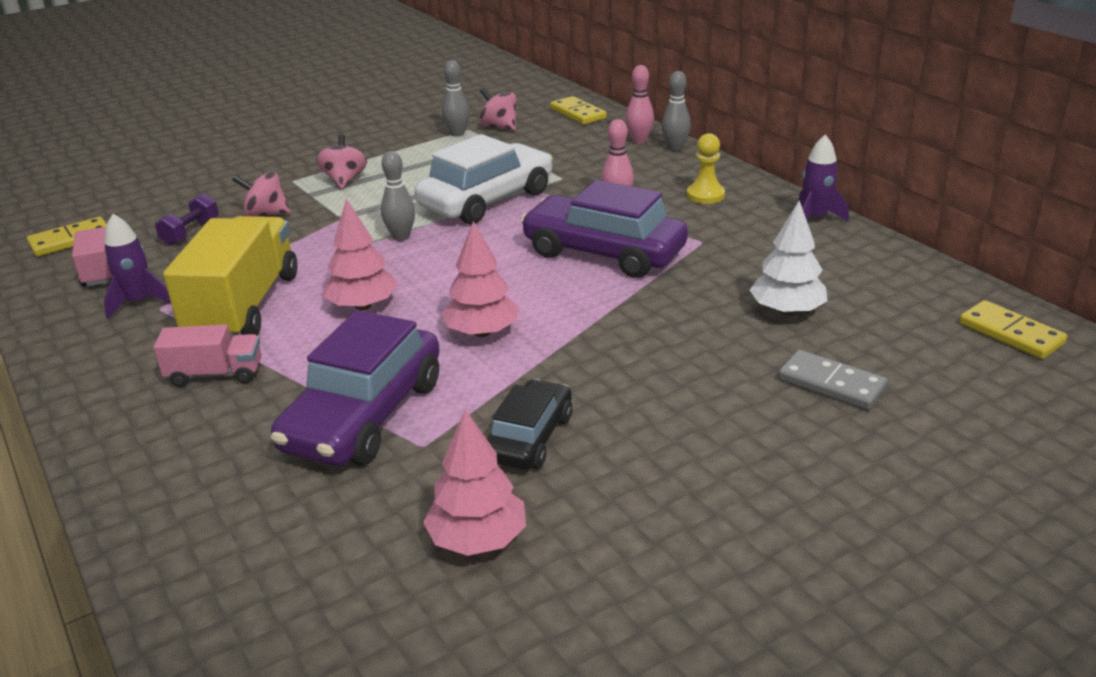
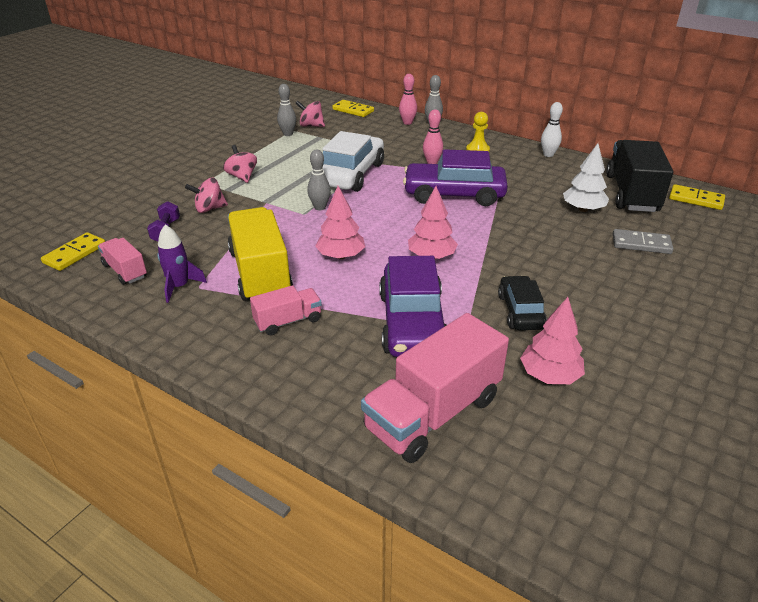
camera: 25 degrees left, 5 degrees up
(268, 542) = (433, 413): none -> pink truck
(814, 219) = (548, 155): purple rocket -> white bowling pin
(898, 302) = (631, 193): none -> black truck

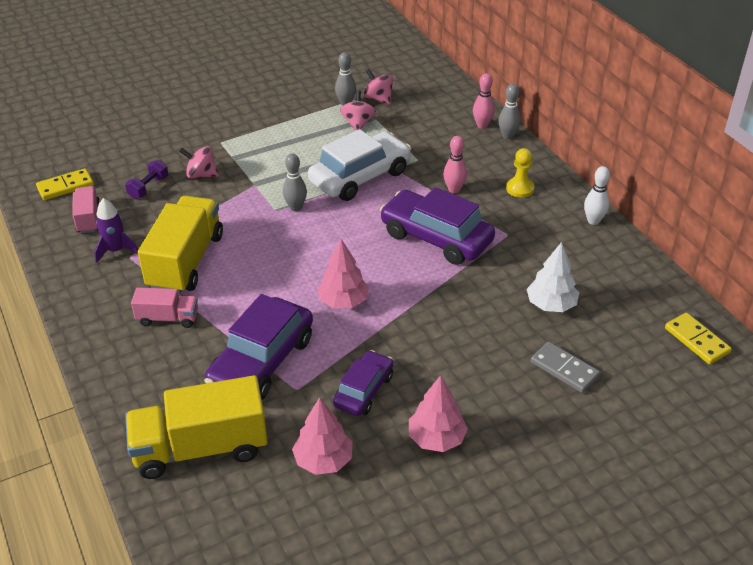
camera: 30 degrees right, 5 degrees up
(242, 177) = (258, 146): pink spinning top -> pink spinning top (358, 123)
(341, 256) = (266, 269): pink tree -> pink tree (436, 438)
(353, 110) = (440, 89): yellow domino -> none
(433, 413) = (201, 448): pink truck -> yellow truck
(520, 311) = (363, 390): black car -> purple car
(631, 193) = (629, 305): black truck -> none

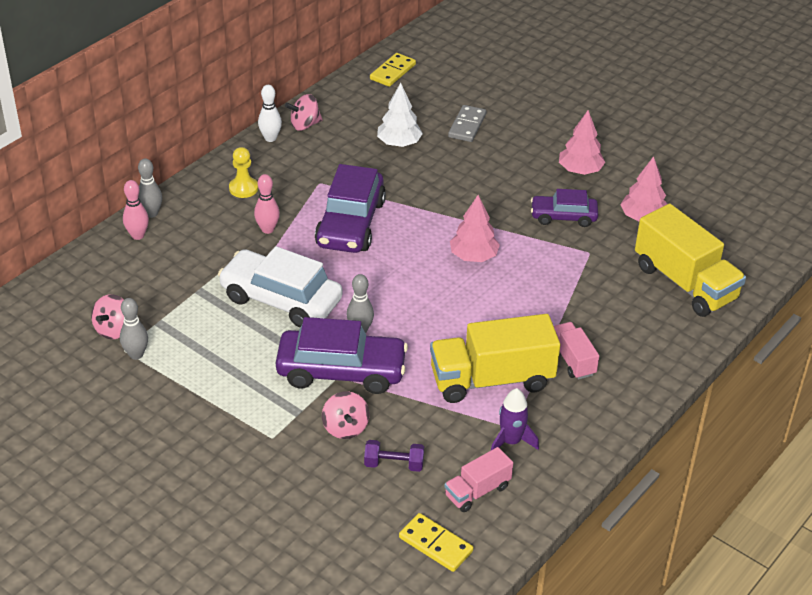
camera: 115 degrees left, 0 degrees up
(262, 362) = (577, 281): purple car -> purple car (341, 371)
(358, 123) = (177, 331): pink spinning top -> pink spinning top (304, 125)

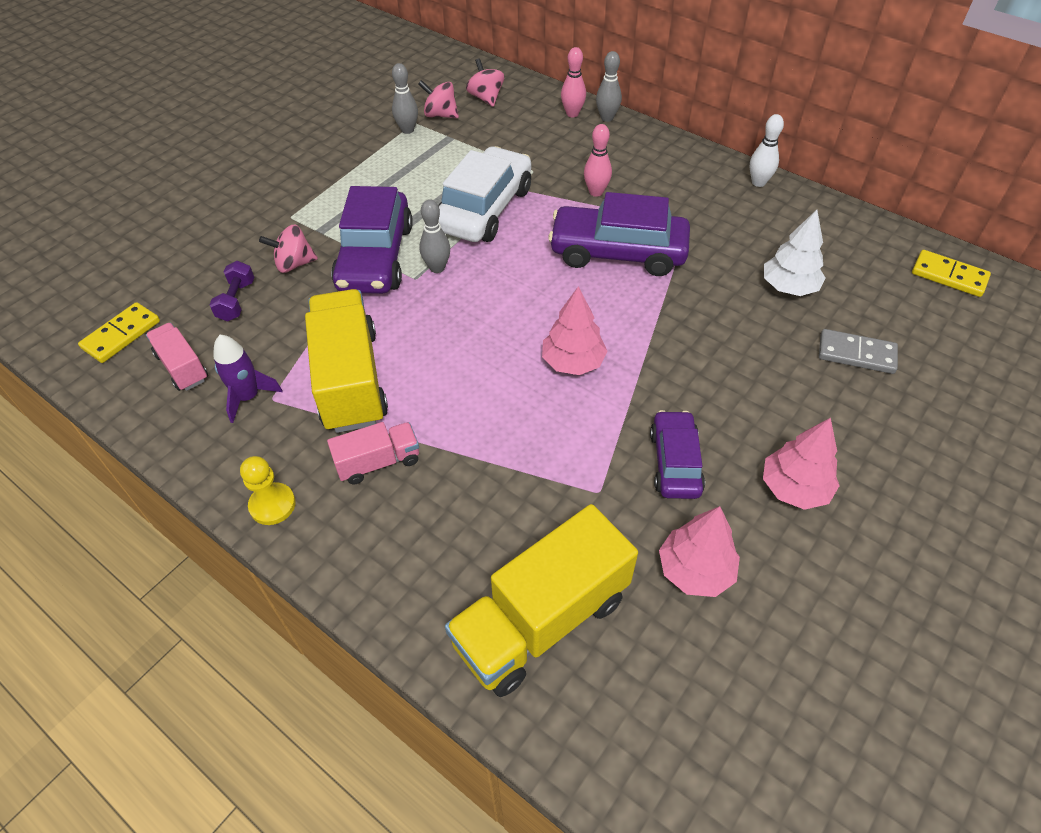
camera: 90 degrees right, 10 degrees up
(243, 188) = (661, 171): yellow pawn -> yellow pawn (272, 505)
(304, 125) = (795, 206): pink spinning top -> pink spinning top (486, 98)

